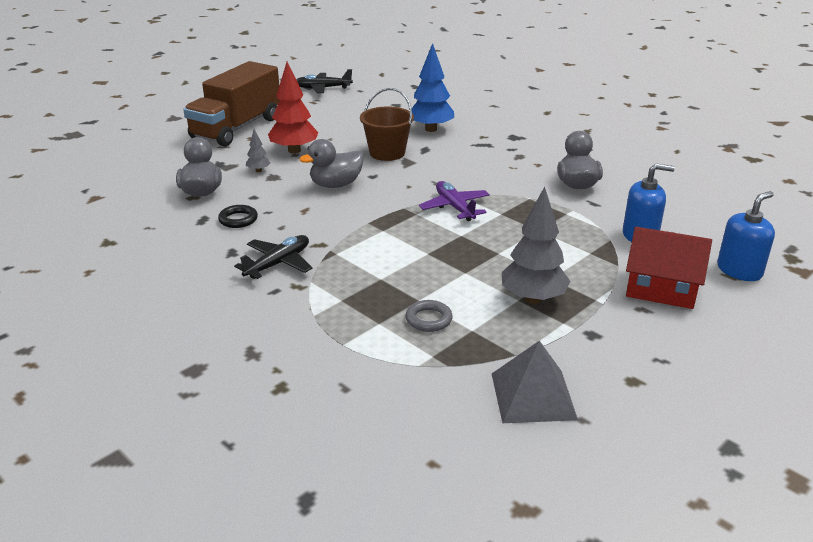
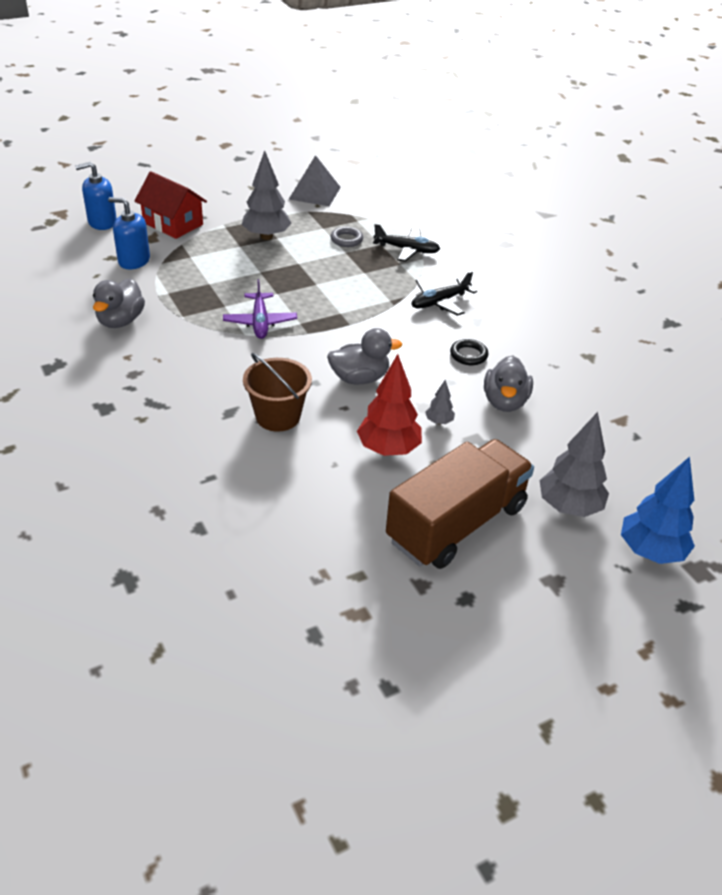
camera: 165 degrees left, 10 degrees up
(156, 145) = (569, 507): none -> grey tree
(322, 88) = (291, 620): black plane -> black plane (407, 250)
(431, 129) = (193, 450): blue tree -> blue tree (650, 551)

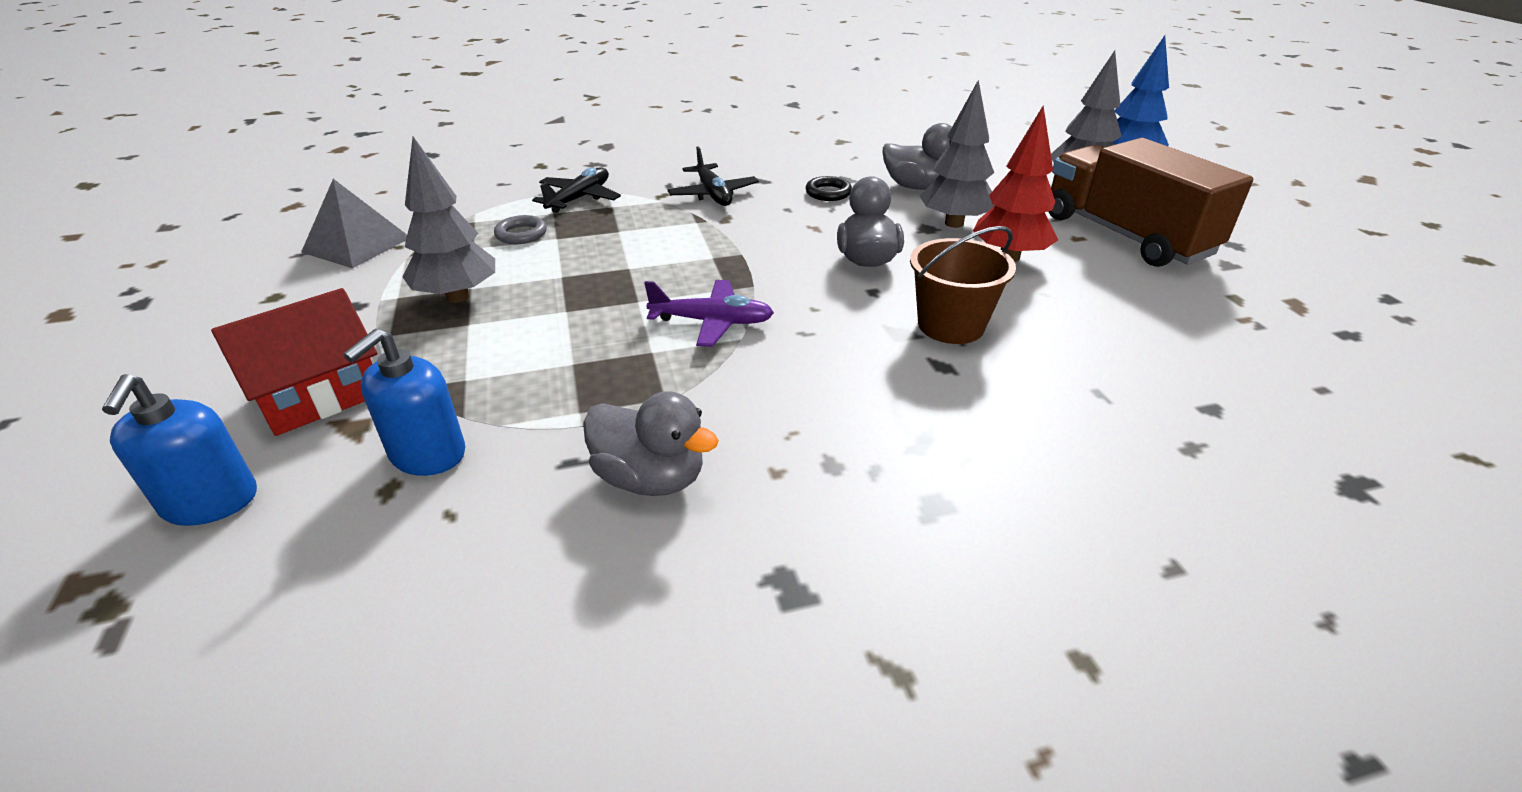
camera: 75 degrees left, 5 degrees down
(439, 422) = (954, 223): grey tree -> grey tree, size x2.12

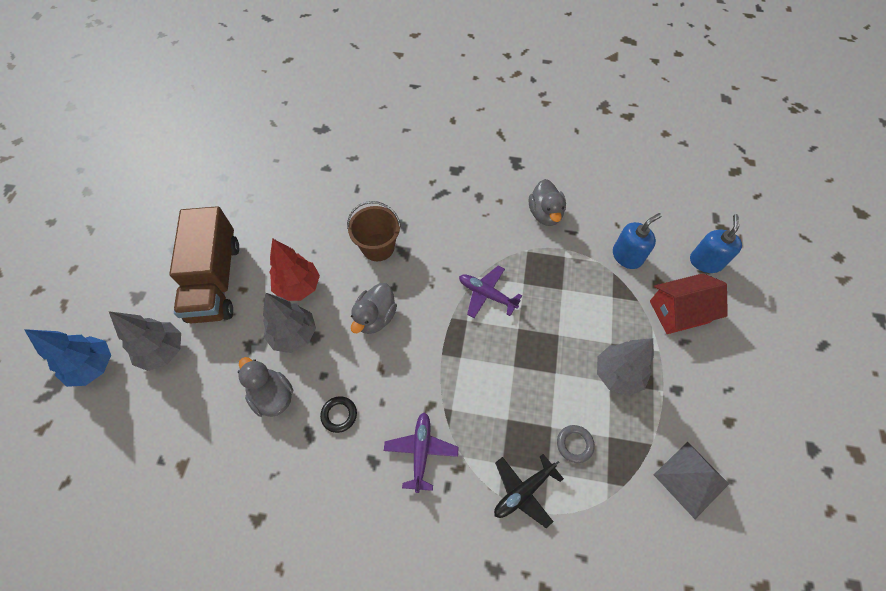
camera: 155 degrees left, 25 degrees up
(650, 478) = (545, 214): grey duck -> grey duck turned 150 degrees counterclockwise
(713, 194) = (421, 451): black plane -> purple plane

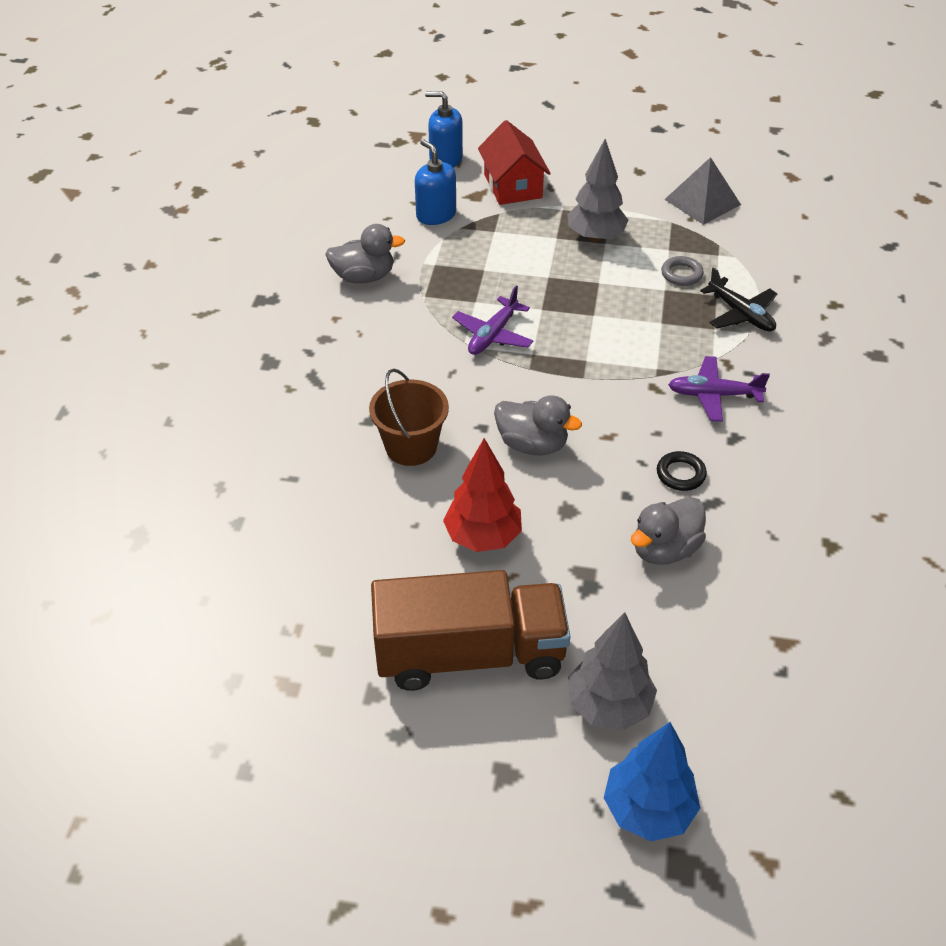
camera: 90 degrees left, 15 degrees down
(294, 335) = (566, 534): grey tree -> none

